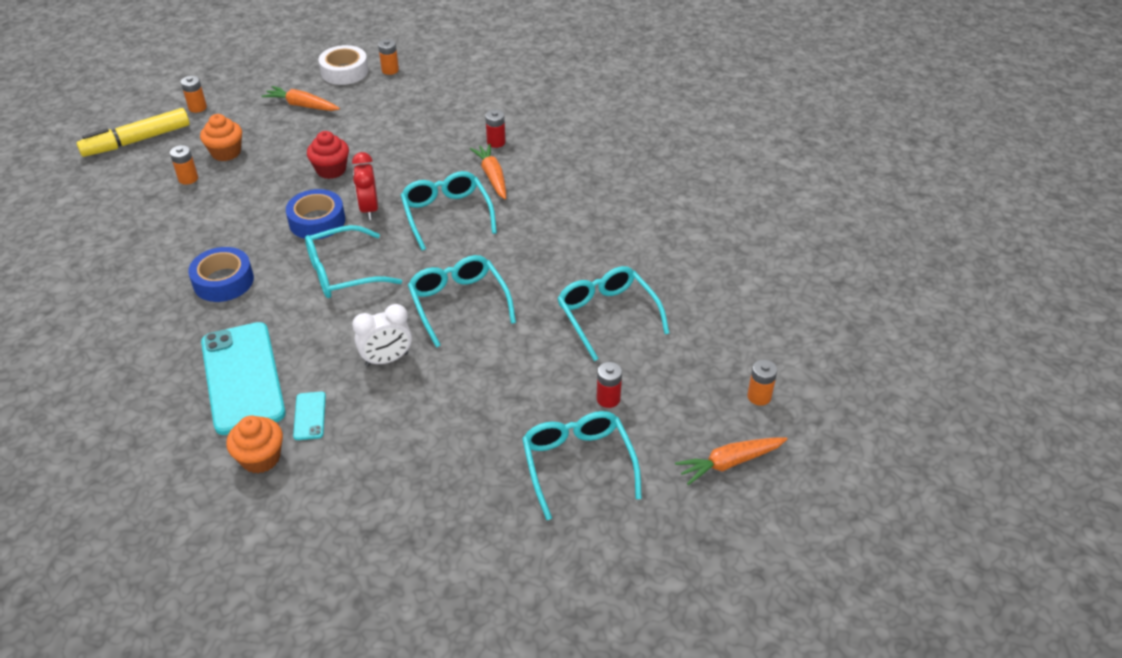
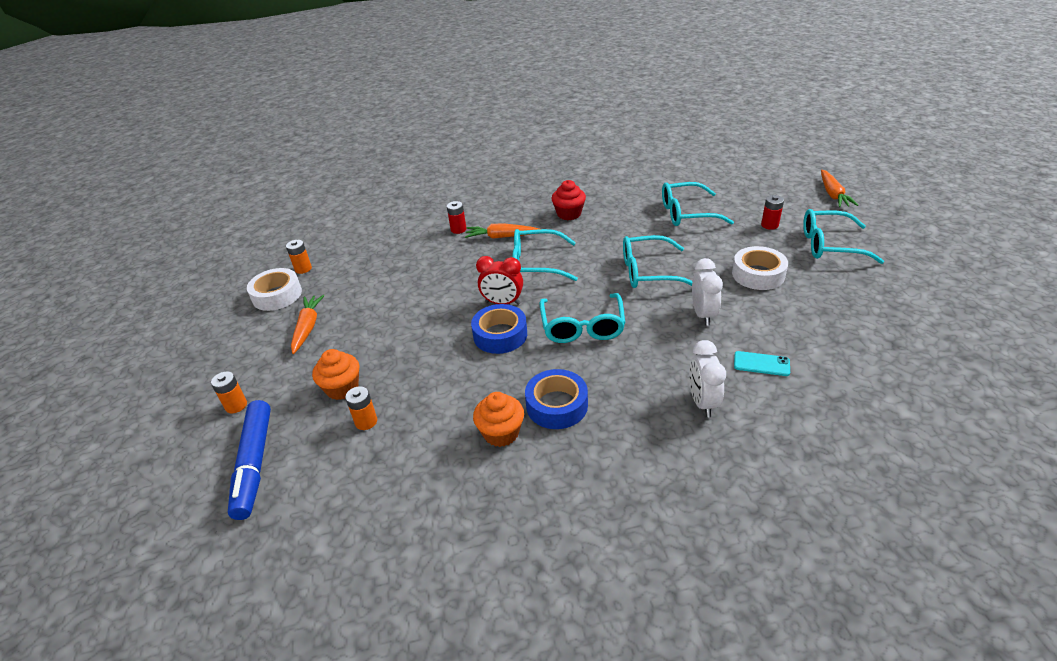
camera: 65 degrees left, 5 degrees down
(137, 141) = (254, 464): yellow marker -> blue marker
(242, 378) = (702, 402): turquoise phone -> white clock
(260, 458) = (809, 398): orange cupcake -> orange cupcake (501, 433)
(302, 105) = (307, 327): orange carrot -> orange carrot turned 135 degrees clockwise
(331, 170) = (428, 319): red cupcake -> red cupcake (569, 214)
(482, 398) = (758, 274): none -> white tape
(759, 396) = (778, 176): orange battery -> none

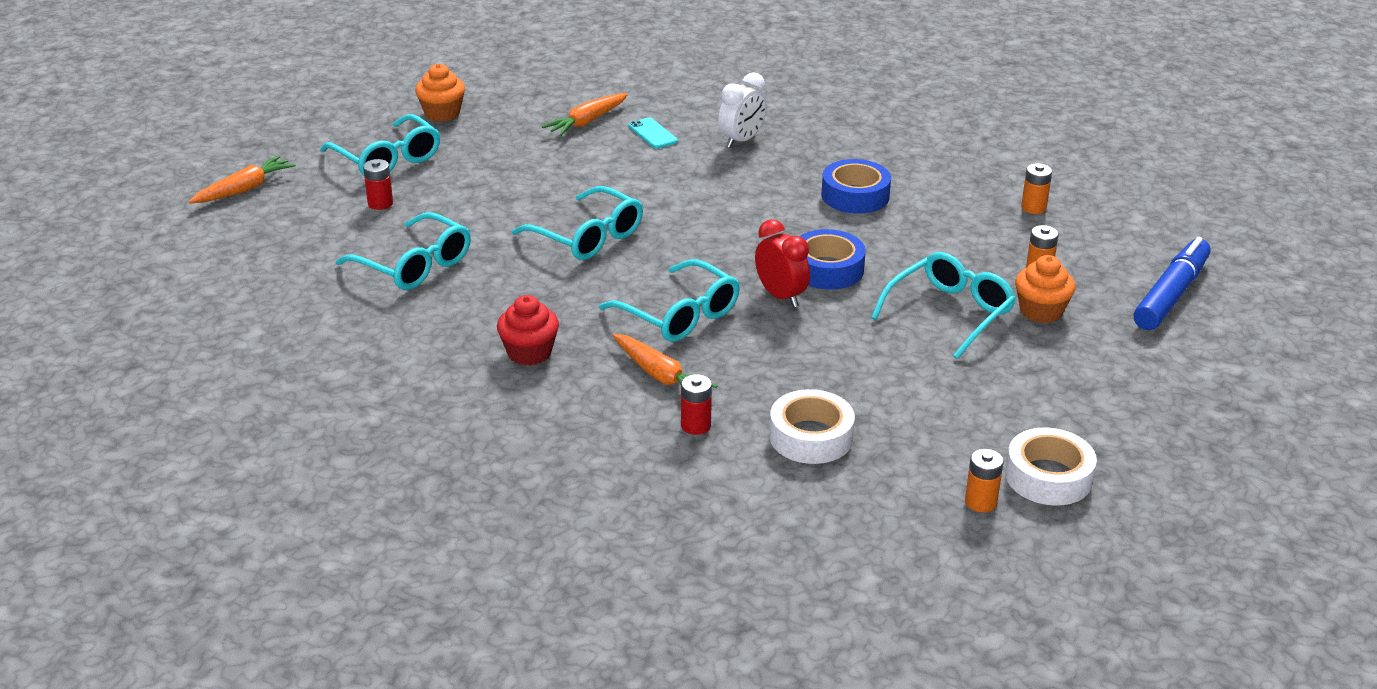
camera: 140 degrees left, 5 degrees down
(236, 405) = (1170, 357): orange battery -> orange battery (1033, 208)
(307, 327) = (1035, 401): orange carrot -> orange carrot (587, 122)
(501, 433) = (925, 204): orange cupcake -> orange cupcake (442, 113)
(582, 327) = (740, 231): turquoise glasses -> turquoise glasses (950, 313)
(703, 314) = (621, 180): white clock -> none
(758, 274) = (505, 177): white tape -> white tape (811, 437)

